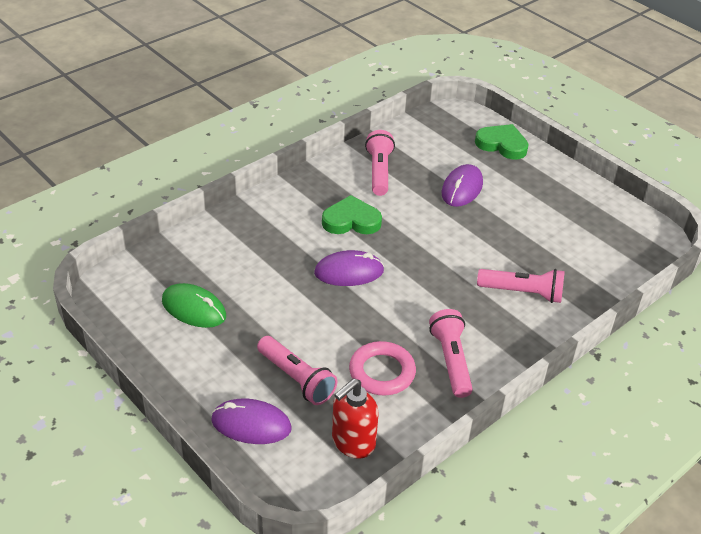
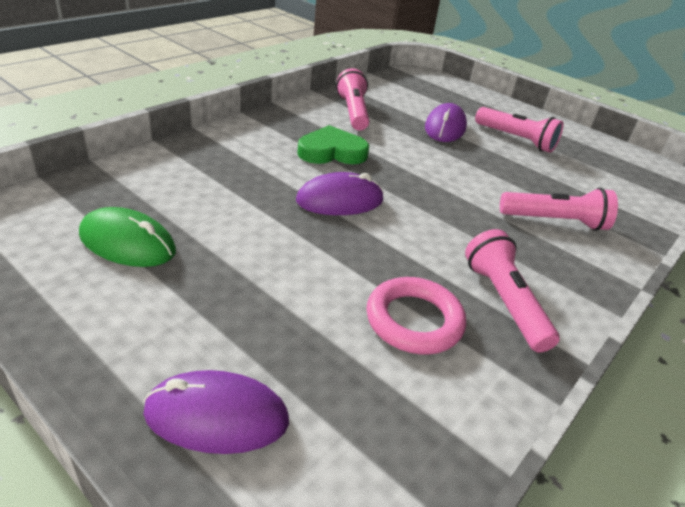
camera: 10 degrees left, 5 degrees down
(296, 379) = (288, 335): pink flashlight -> pink flashlight (516, 139)
(353, 442) = (398, 438): red soap dispenser -> none
(502, 144) = (470, 97): green heart -> none

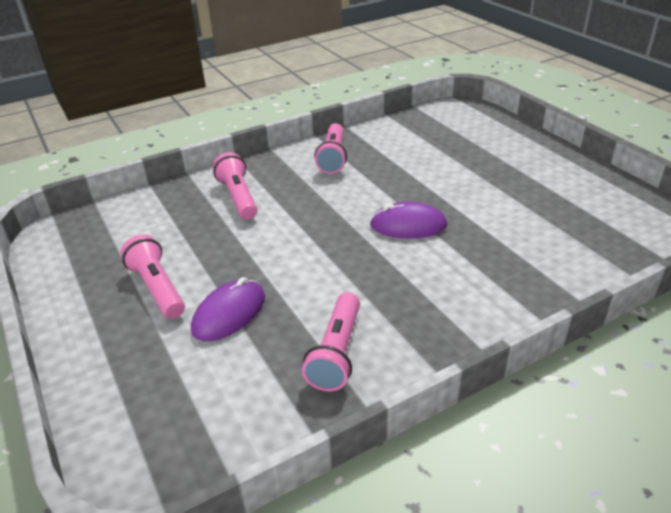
camera: 155 degrees left, 0 degrees up
(127, 243) = (571, 205): green mouse -> none
(217, 416) = (500, 134): purple mouse -> none
(332, 152) = (395, 280): green heart -> none
(414, 320) = (393, 154): pink ring -> none
(555, 221) = (238, 197): pink flashlight -> pink flashlight turned 45 degrees clockwise

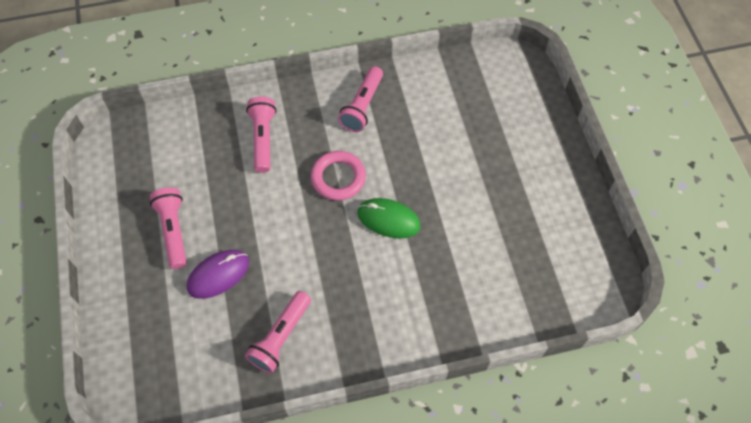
camera: 15 degrees right, 25 degrees up
(335, 208) = (338, 178): none -> pink ring
(408, 225) = (388, 219): purple mouse -> green mouse

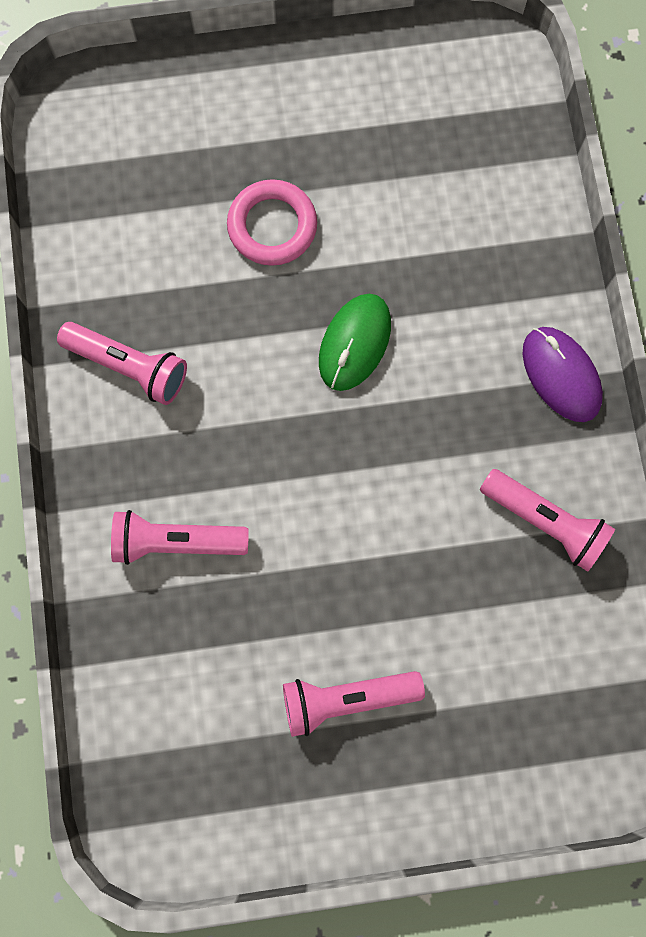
camera: 85 degrees left, 15 degrees up
(218, 275) = (433, 620): purple mouse -> purple mouse (561, 375)
(338, 178) = (269, 417): pink ring -> pink ring (272, 226)

